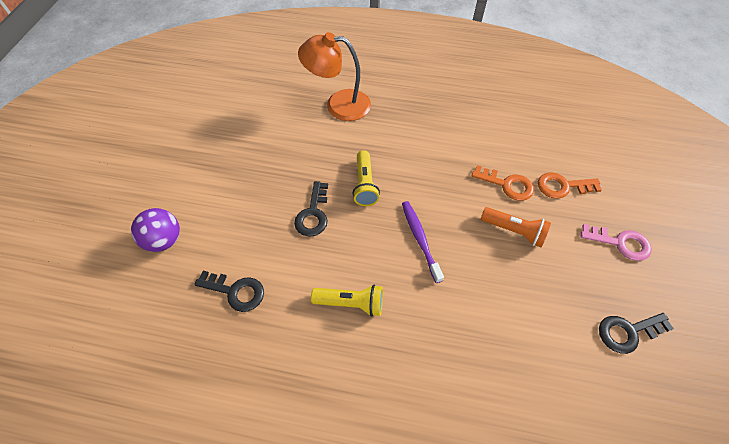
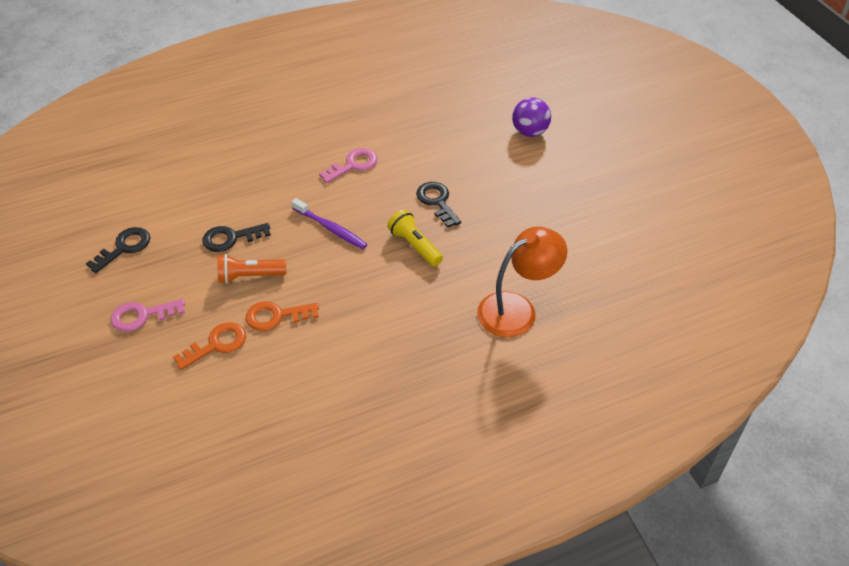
camera: 145 degrees right, 10 degrees down
(236, 291) = (442, 132): black key -> black key (231, 238)
(351, 303) = (353, 165): yellow flashlight -> pink key

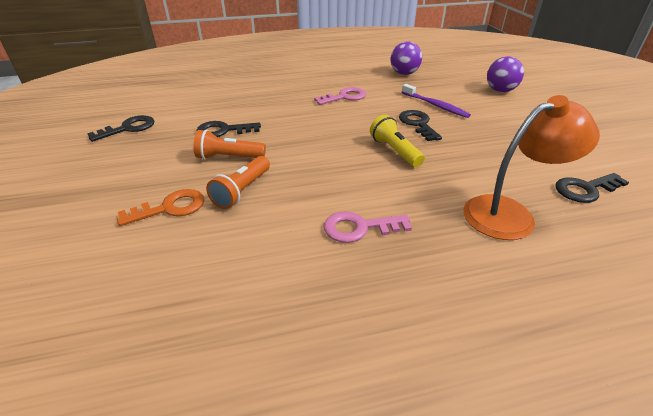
camera: 10 degrees right, 10 degrees down
(142, 316) = (111, 176): pink key -> pink key (359, 228)
(276, 316) = (242, 191): orange key -> orange flashlight
(331, 228) = (316, 132): purple toothbrush -> purple toothbrush (435, 105)
(419, 110) = (404, 73): none -> purple ball
(587, 272) = (585, 189): none -> black key

